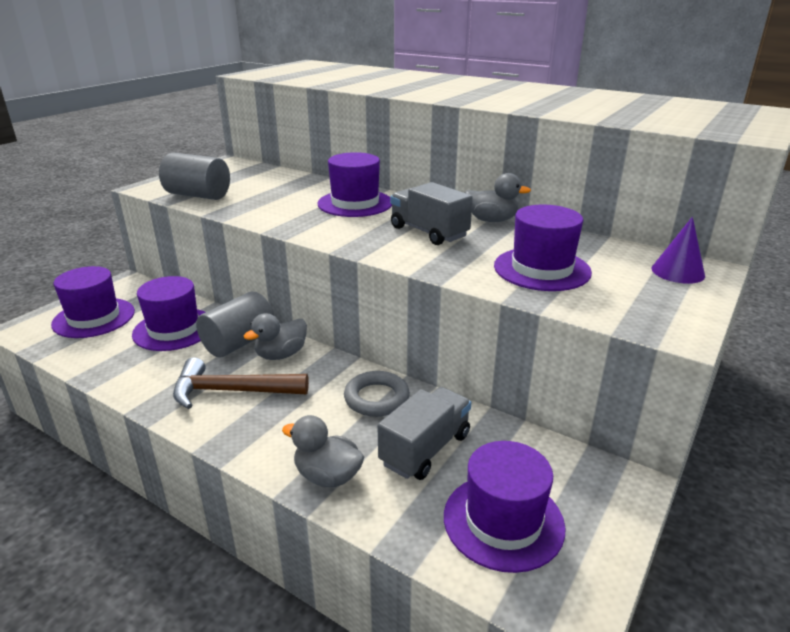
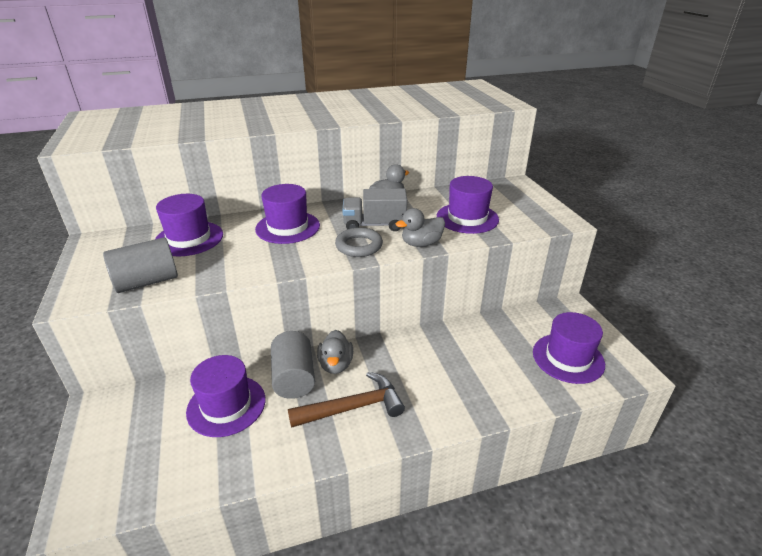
camera: 50 degrees left, 5 degrees up
(94, 318) = (132, 451): purple hat -> purple hat (189, 238)
(232, 391) = (353, 407): brown hammer -> brown hammer turned 150 degrees counterclockwise
(327, 476) = (483, 403): grey duck -> grey duck (421, 244)
(376, 398) = (430, 347): grey ring -> grey ring (359, 246)
(425, 449) = (494, 354): grey truck -> none
(678, 272) = (512, 190): purple cone -> none

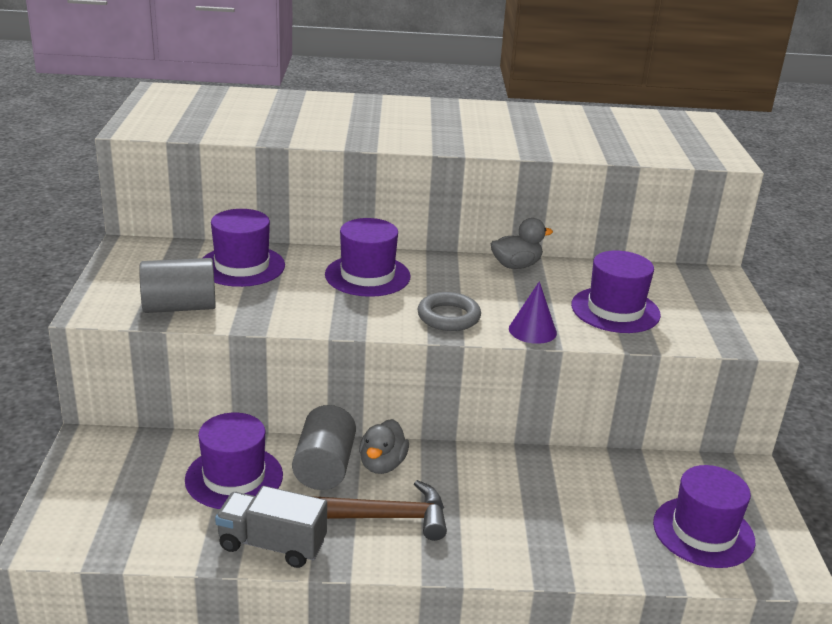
camera: 15 degrees right, 5 degrees down
(374, 225) = (482, 294): grey truck -> grey truck (272, 544)
(421, 244) = (532, 330): grey duck -> purple cone

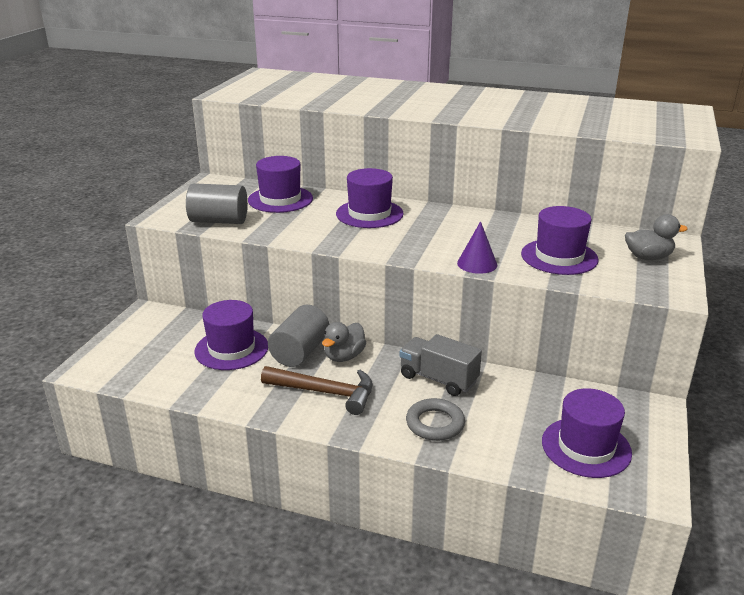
camera: 20 degrees right, 0 degrees up
(272, 544) = (233, 397): grey truck -> grey truck (438, 379)
(448, 317) = (414, 247): grey ring -> grey ring (435, 423)
(516, 265) = (494, 218): grey duck -> grey duck (648, 257)

